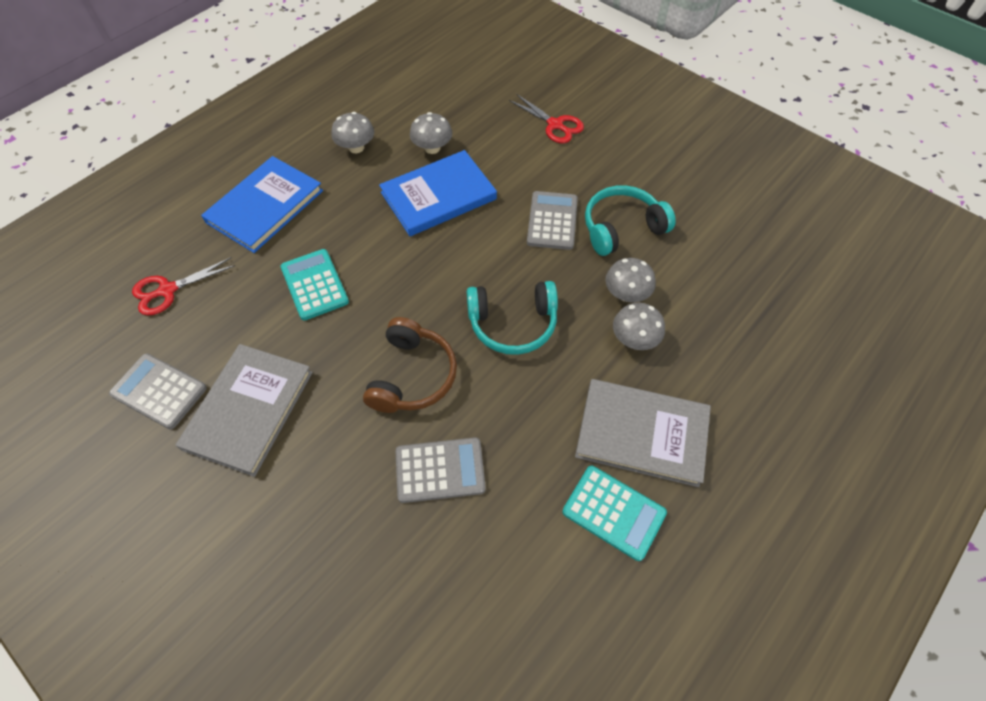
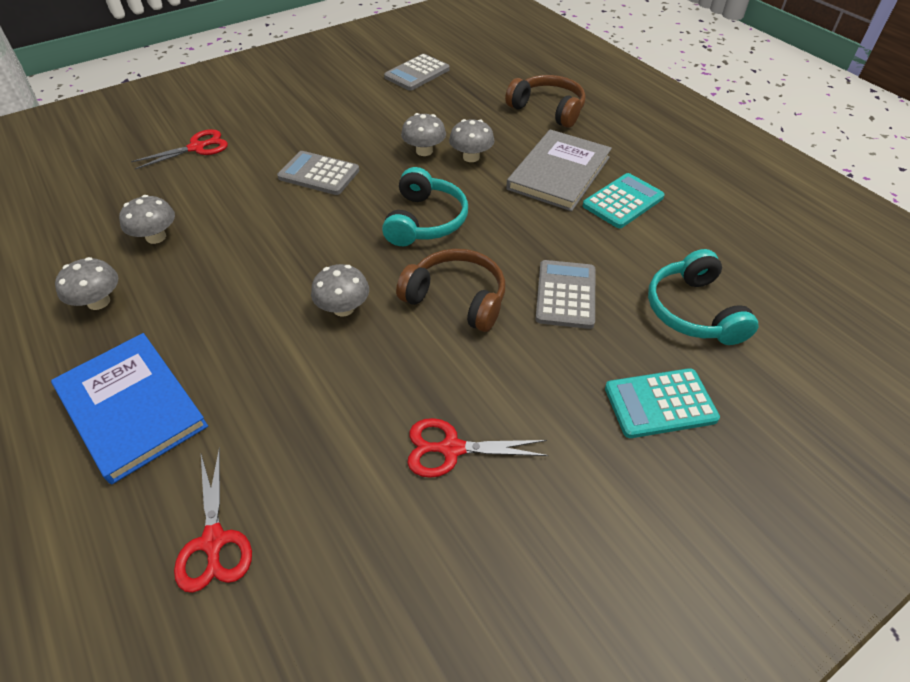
camera: 75 degrees left, 10 degrees down
(159, 391) = (388, 554): grey calculator -> grey calculator (417, 73)
(248, 410) = (451, 448): grey book -> red scissors
(315, 285) = (297, 366): turquoise calculator -> turquoise calculator (660, 403)
(382, 295) = (343, 308): none -> grey mushroom
(438, 196) = (232, 243): blue book -> none
(622, 228) = (353, 138): turquoise headphones -> turquoise headphones (693, 311)
(772, 400) = (548, 110): none -> brown headphones

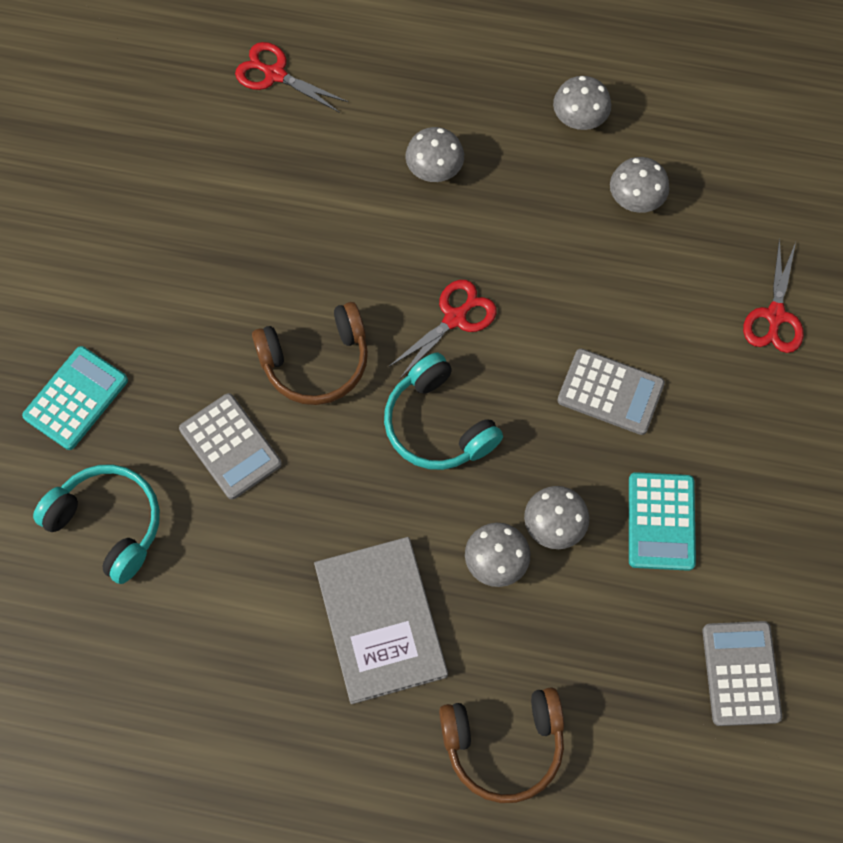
camera: 135 degrees right, 20 degrees up
(131, 408) = (433, 85): blue book -> none
(319, 174) = (610, 392): grey calculator -> grey calculator turned 45 degrees clockwise
(343, 308) = (393, 273): grey mushroom -> grey mushroom (434, 169)
(451, 448) = (194, 239): red scissors -> red scissors (455, 318)
(623, 201) = (276, 631): turquoise calculator -> turquoise calculator (661, 521)

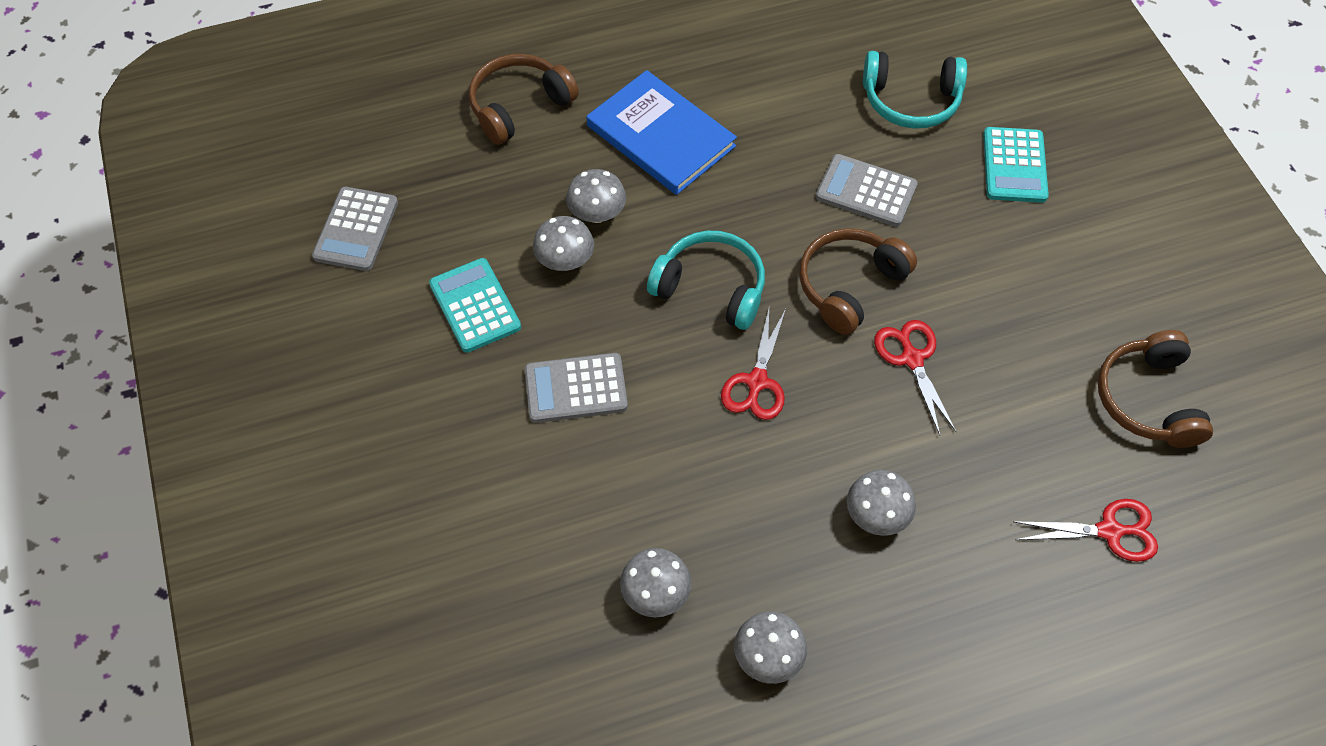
camera: 150 degrees right, 10 degrees down
(159, 144) = (1148, 399): none -> brown headphones
(381, 620) = (660, 136): grey book -> blue book
(741, 673) = (356, 229): grey calculator -> grey calculator turned 45 degrees clockwise
(775, 316) = (451, 542): red scissors -> red scissors (912, 358)

